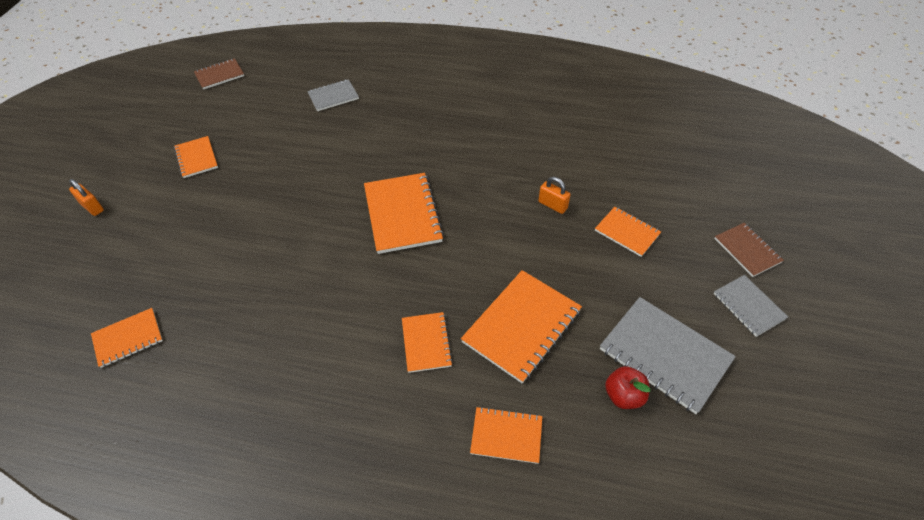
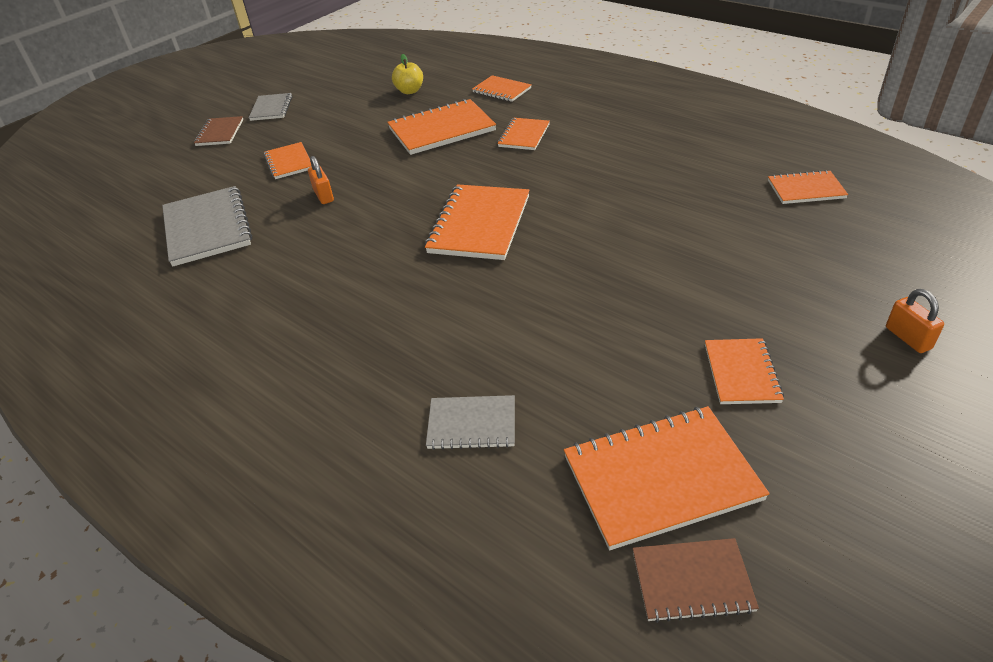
camera: 150 degrees left, 10 degrees down
(236, 102) = (661, 478): none -> orange notebook
(623, 395) = (409, 91): red apple -> yellow apple
(664, 355) = (360, 100): grey notebook -> grey notebook (207, 228)

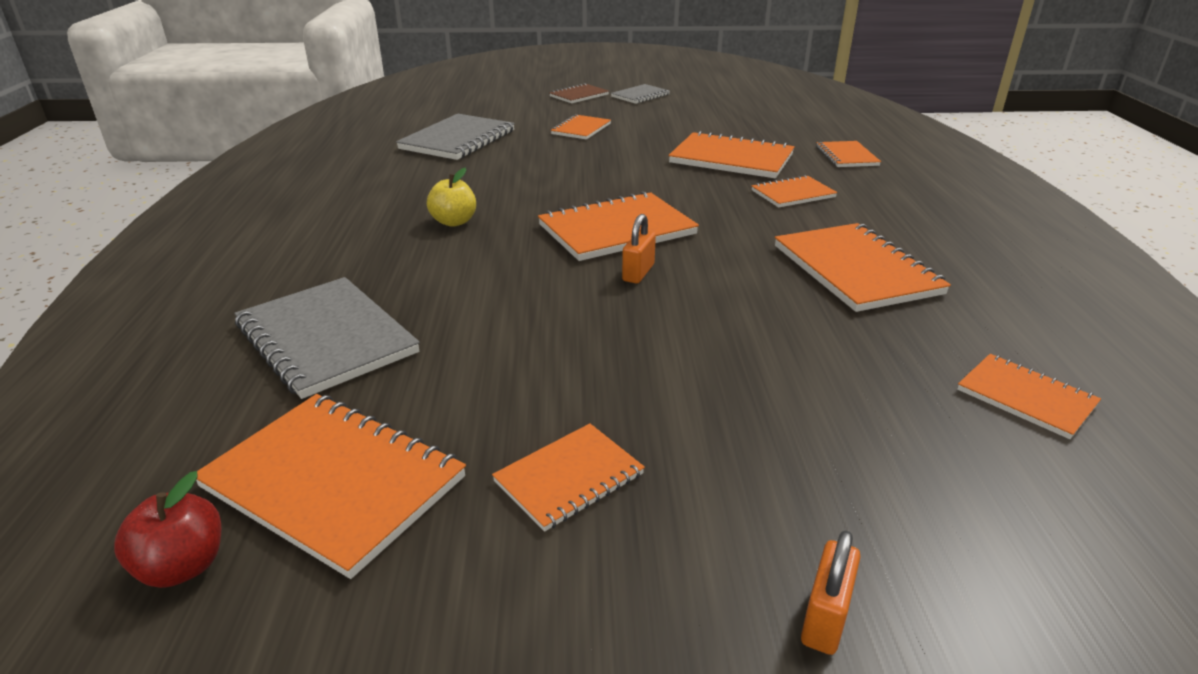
camera: 45 degrees right, 10 degrees down
(323, 196) = (557, 157): orange padlock -> orange padlock (638, 273)
(409, 91) = (763, 125): yellow apple -> yellow apple (454, 222)
(472, 424) = (326, 338): grey notebook -> grey notebook, size x1.74
(640, 167) = (855, 270): none -> orange notebook
(692, 581) = (183, 566): brown notebook -> red apple

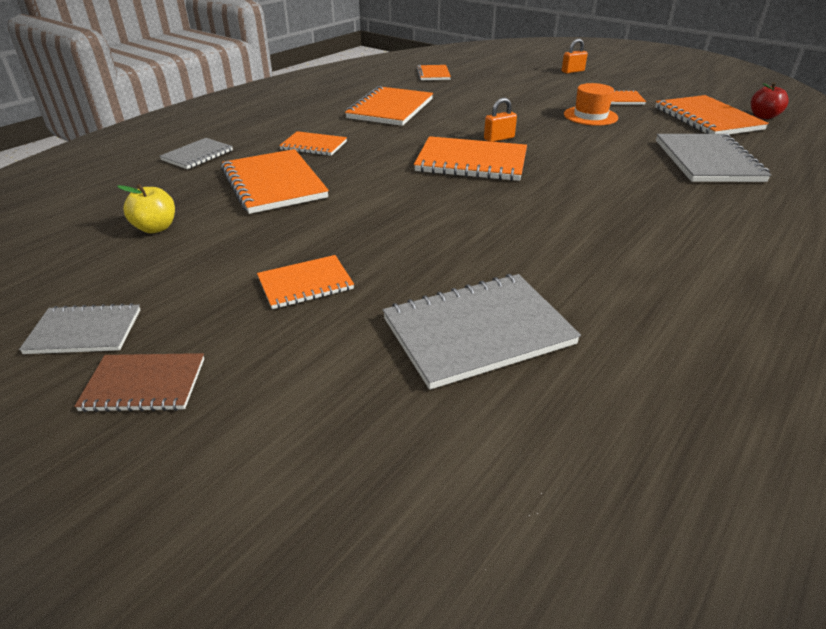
camera: 140 degrees left, 5 degrees up
(454, 222) = (582, 206): yellow apple -> yellow apple (156, 228)
(570, 382) = (590, 116): none -> orange hat
(846, 156) = (197, 155): orange notebook -> grey notebook

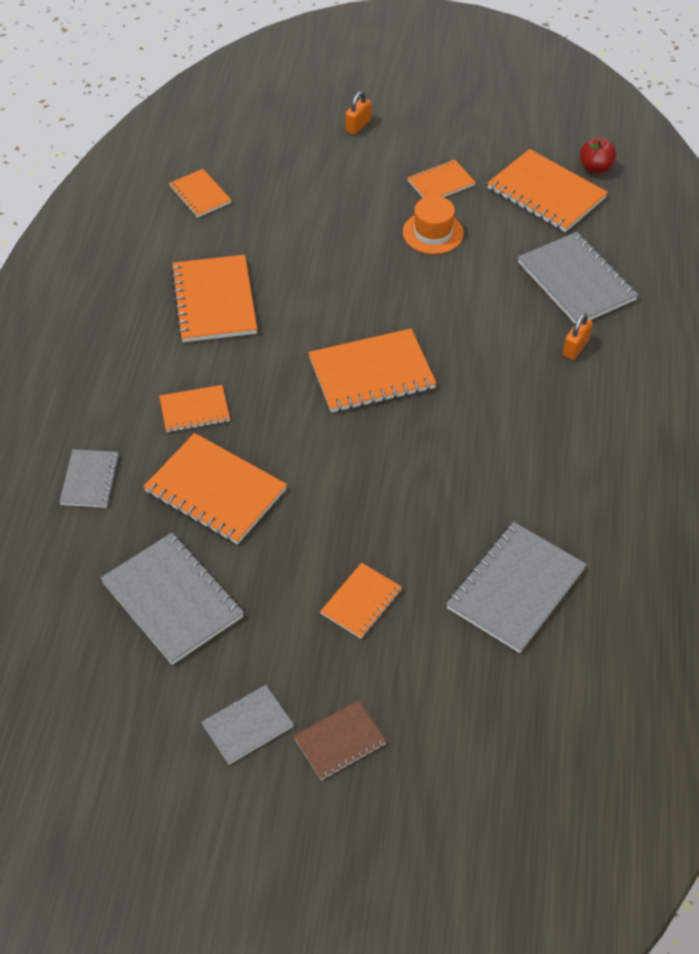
camera: 30 degrees left, 15 degrees up
(156, 228) = (172, 600): yellow apple -> grey notebook
(499, 138) = (369, 318): orange padlock -> orange padlock (575, 348)

